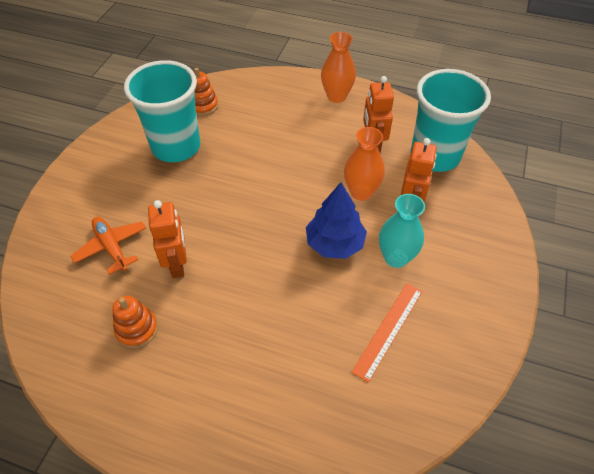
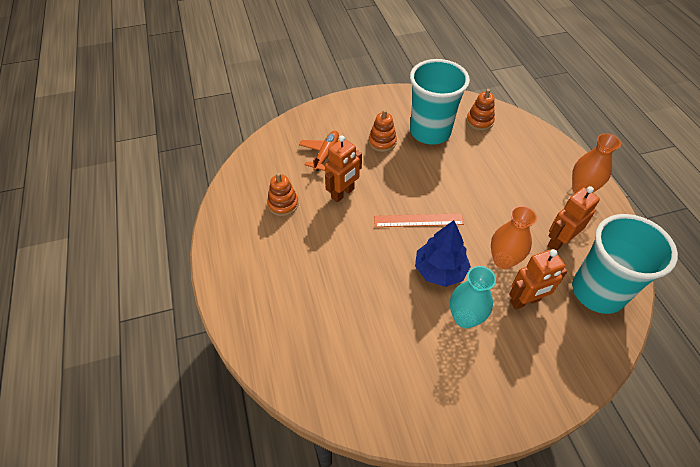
camera: 55 degrees right, 0 degrees up
(148, 190) = (382, 142): none -> orange stacking toy
(388, 330) = (397, 347): orange ruler -> orange ruler (418, 220)

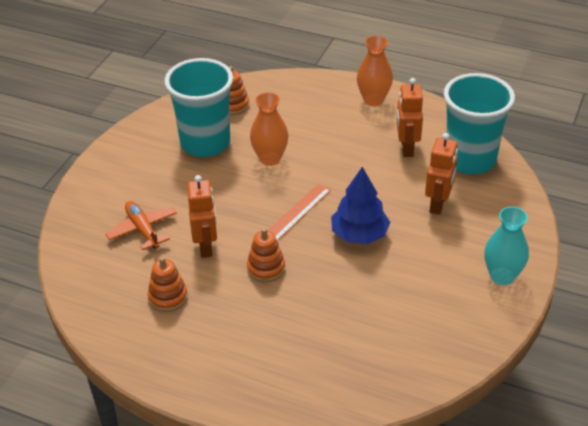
camera: 50 degrees left, 10 degrees down
(382, 142) = (177, 181): orange stacking toy -> orange stacking toy (266, 268)
(465, 318) = (418, 249): turquoise vase -> turquoise vase (502, 276)
(503, 260) = (390, 190): orange vase -> orange vase (270, 158)

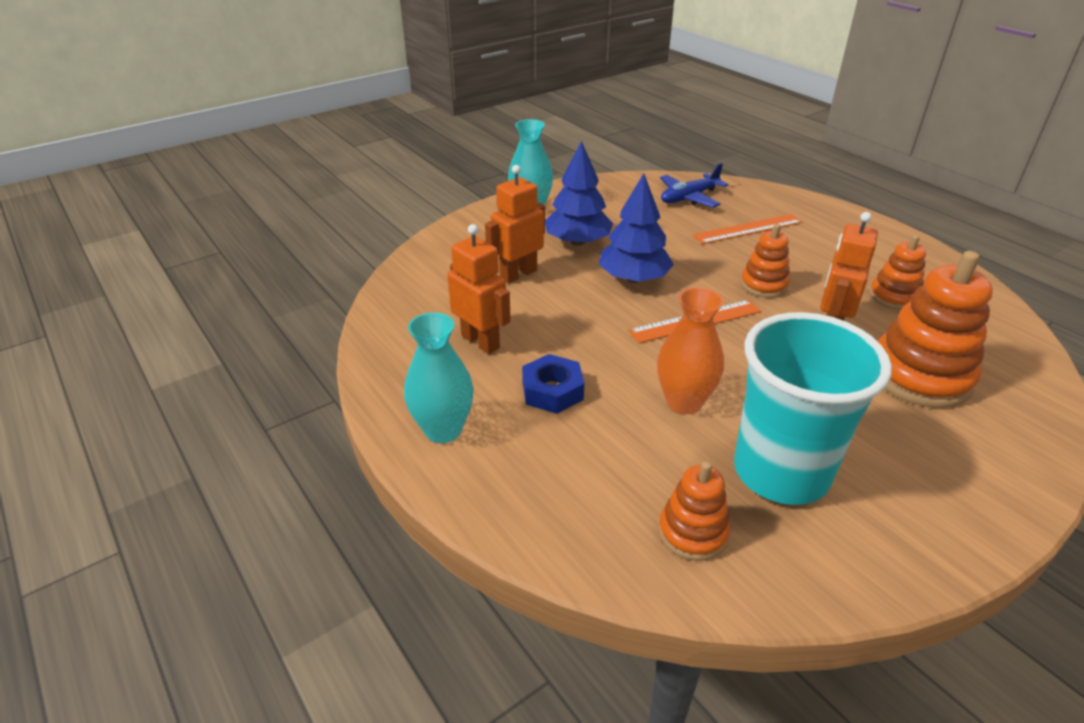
camera: 150 degrees left, 5 degrees down
(143, 230) = (920, 376): orange plane -> orange stacking toy
(308, 334) = (748, 229): none -> orange ruler
(341, 137) = (552, 391): none -> blue nut
(373, 100) = (443, 430): orange vase -> turquoise vase
(386, 360) = (689, 197): none -> blue plane
(406, 148) = (481, 342): orange robot -> orange robot turned 75 degrees counterclockwise
(429, 254) = (577, 242): none -> blue tree
(470, 160) = (425, 300): turquoise cup -> none

